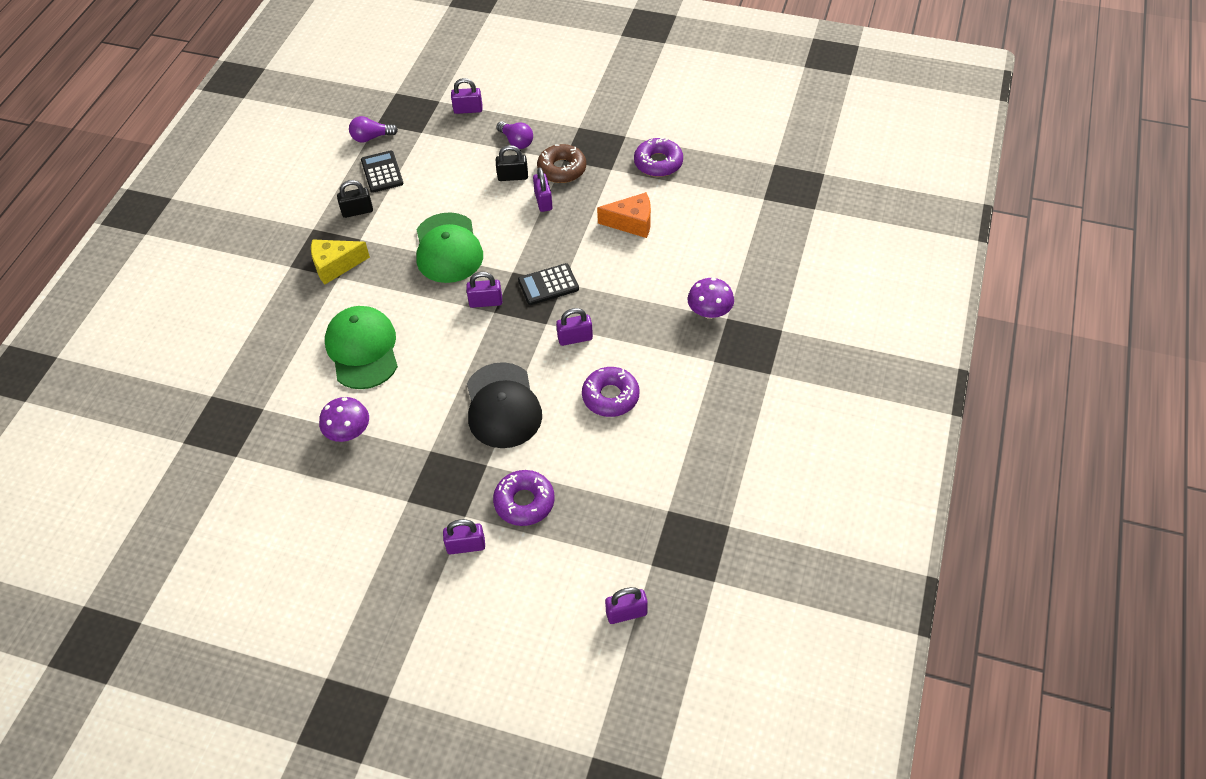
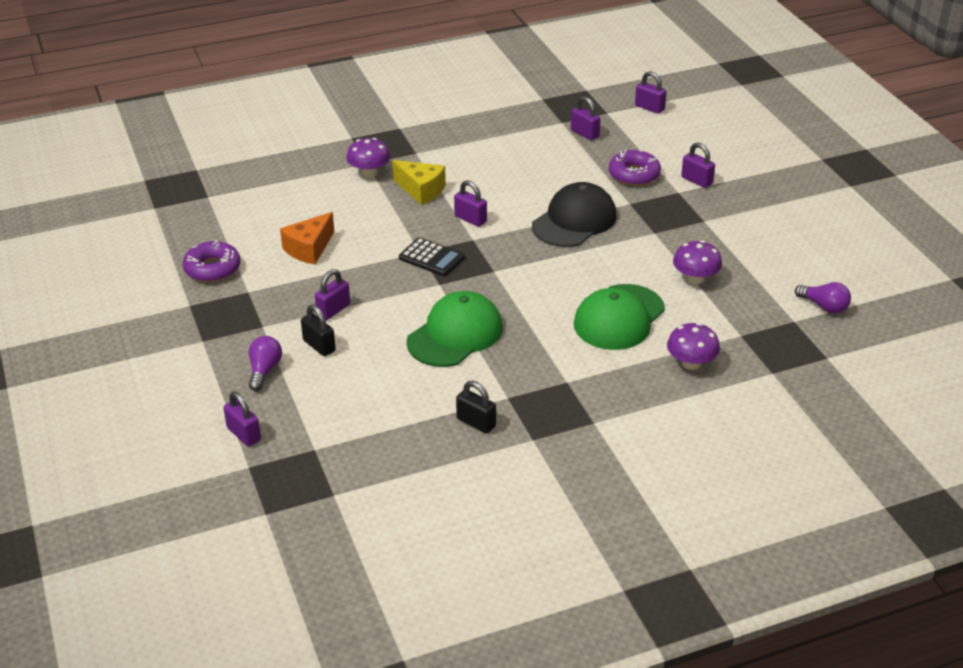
camera: 130 degrees left, 15 degrees down
(274, 356) = (691, 363): none -> purple mushroom
(335, 266) = (557, 392): yellow cheese -> yellow cheese (421, 190)
(371, 137) = (361, 484): purple light bulb -> purple light bulb (824, 307)
(382, 172) = (404, 440): black calculator -> none
(486, 302) = (489, 280): purple padlock -> purple padlock (584, 133)
(562, 169) = (277, 320): brown donut -> none
(610, 396) = (503, 180): purple donut -> none
(632, 223) = (309, 249): orange cheese -> orange cheese turned 105 degrees counterclockwise

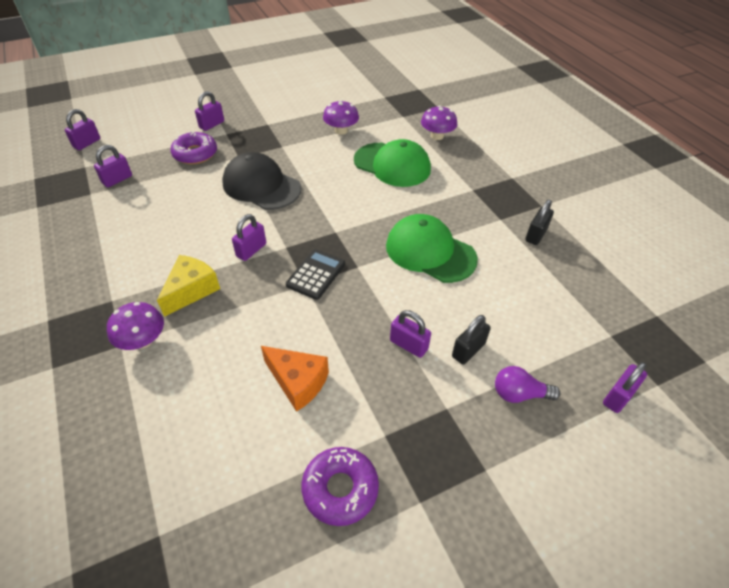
camera: 95 degrees left, 10 degrees up
(824, 307) = (368, 86): purple light bulb -> none

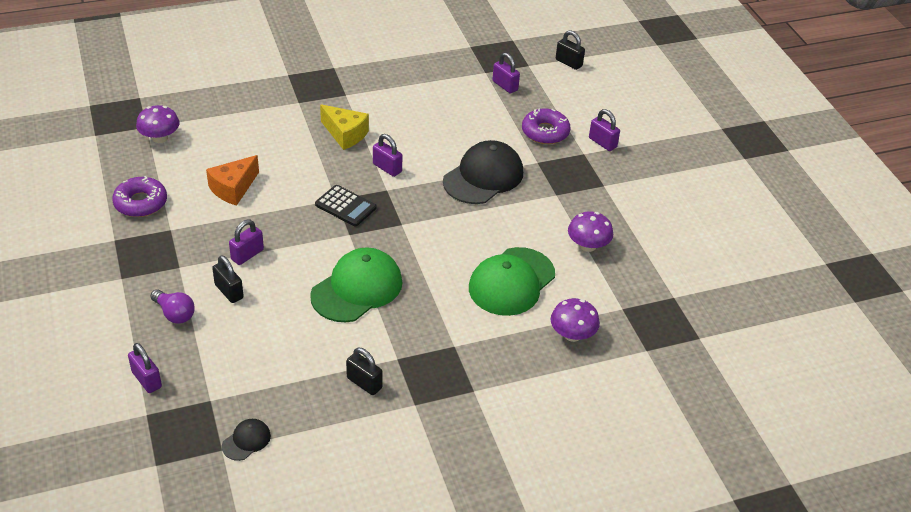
camera: 95 degrees right, 5 degrees down
(87, 143) = (568, 63): purple padlock -> black padlock
(143, 340) = (299, 112): purple mushroom -> purple mushroom (160, 138)
(519, 394) = (175, 314): purple light bulb -> purple light bulb turned 120 degrees clockwise
(637, 300) = (246, 441): none -> black cap

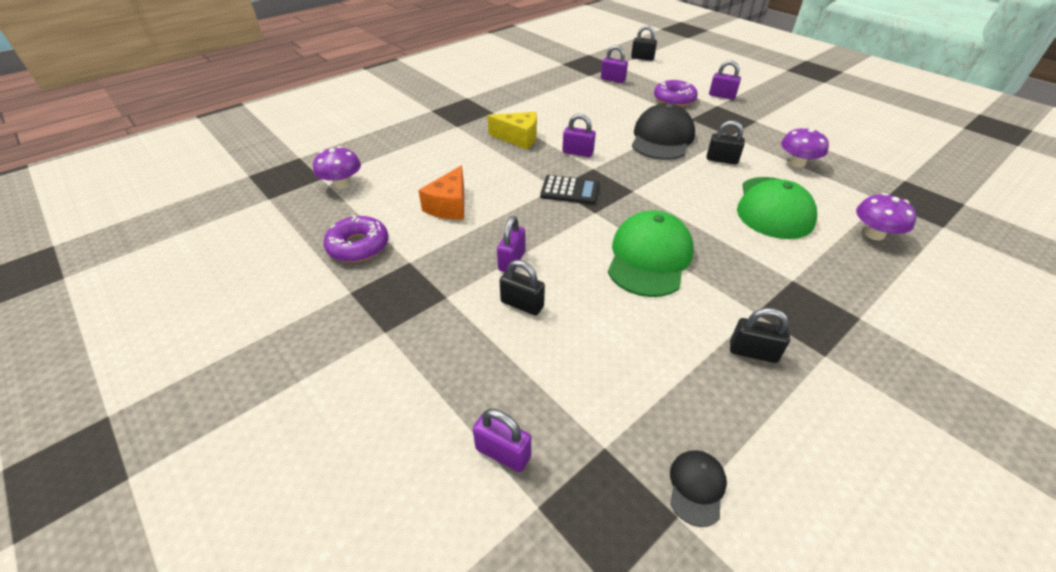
camera: 20 degrees left, 0 degrees up
(175, 314) = (478, 351): purple light bulb -> none
(517, 219) = (721, 160): none -> black padlock

